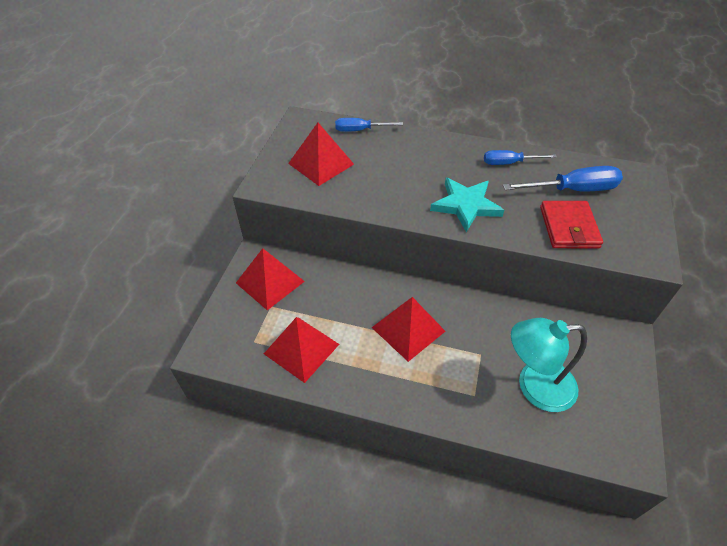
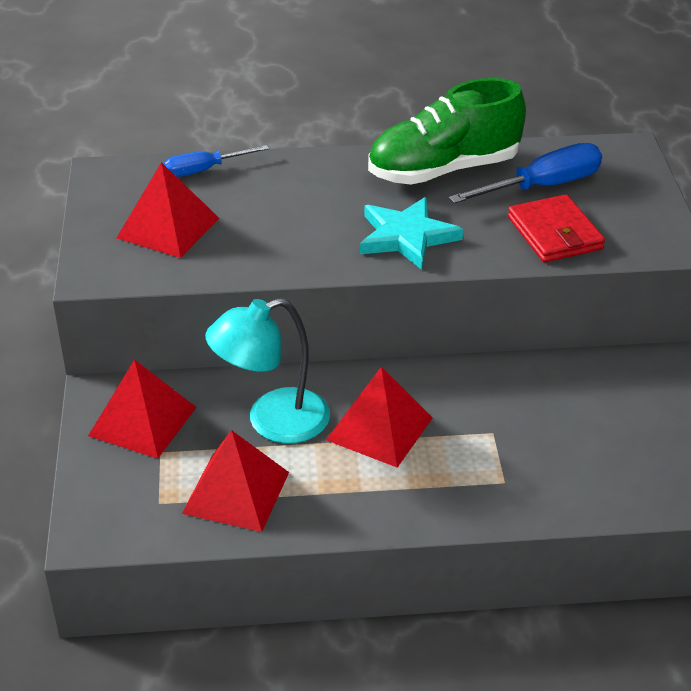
camera: 20 degrees left, 10 degrees down
(509, 163) = (443, 170): blue screwdriver -> green shoe
(534, 386) = (578, 450): turquoise lamp -> turquoise lamp (272, 421)

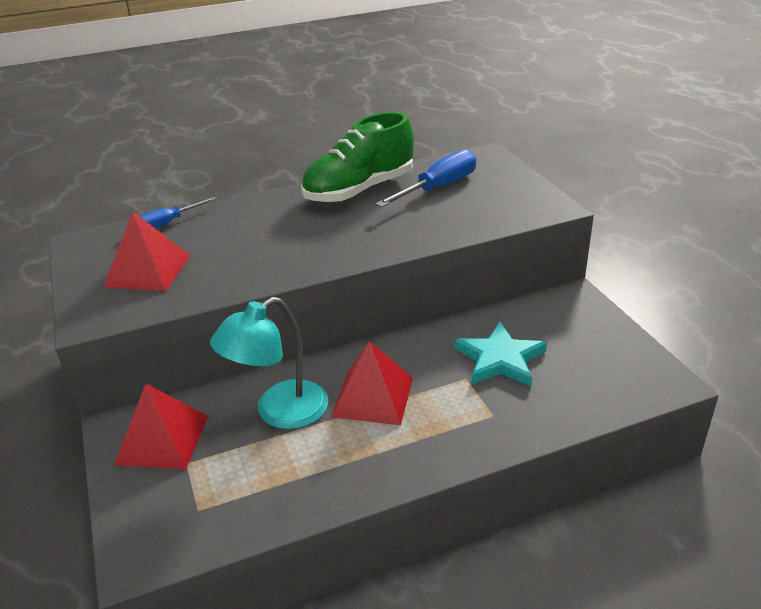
camera: 15 degrees left, 5 degrees down
(236, 492) = (267, 482): red pyramid -> none
(406, 237) = (351, 239): turquoise star -> turquoise star (500, 359)
(555, 233) = (464, 215): red wallet -> none

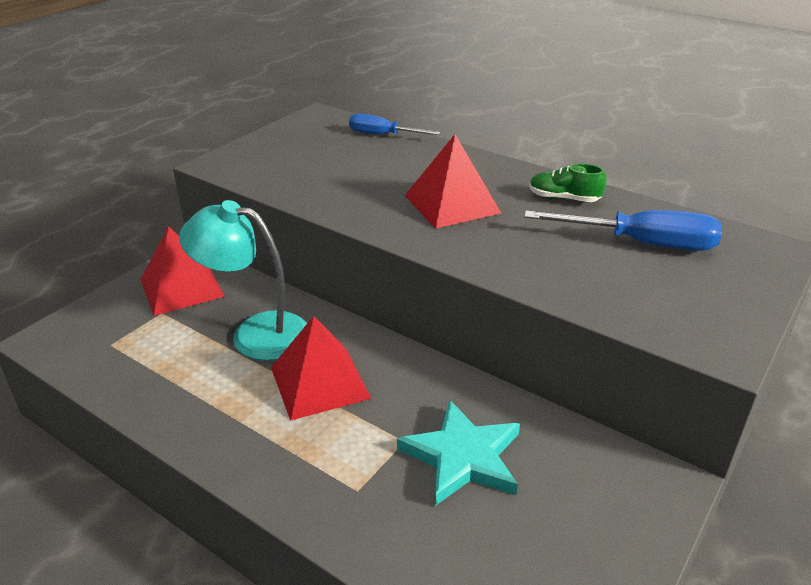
camera: 55 degrees right, 0 degrees up
(148, 270) = (305, 157): red pyramid -> red pyramid (452, 204)
(359, 190) = (564, 199): green shoe -> green shoe, size x0.44

